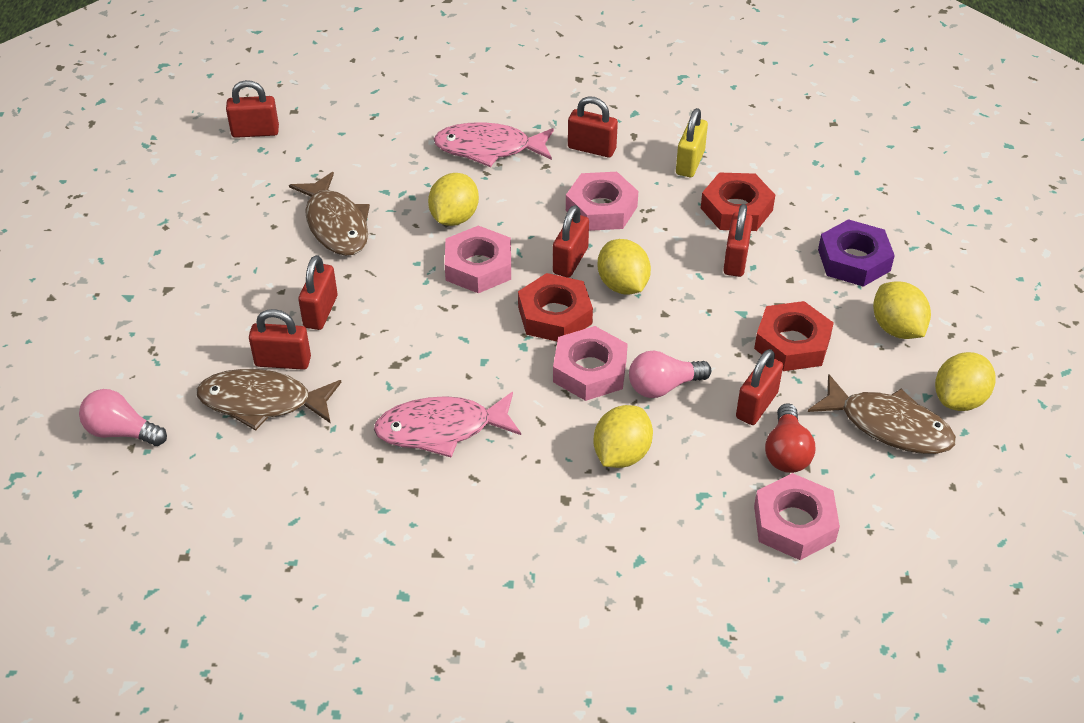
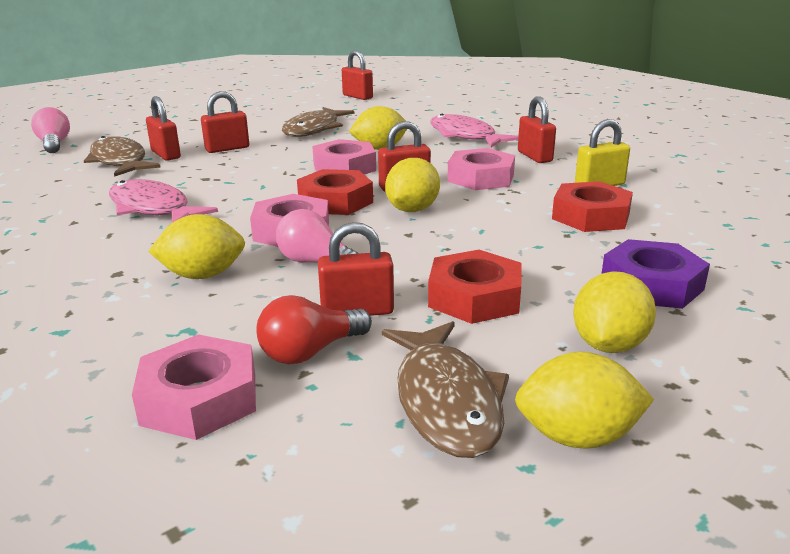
camera: 50 degrees right, 20 degrees down
(735, 260) = (530, 236): red padlock -> none

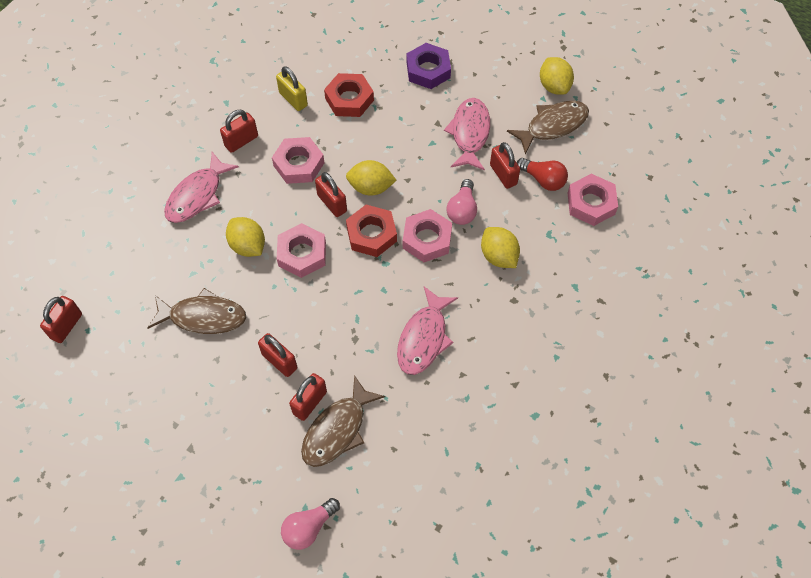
camera: 110 degrees left, 35 degrees up
(474, 297) = (470, 133): red nut -> pink fish
(608, 345) = (490, 82): yellow lemon -> none

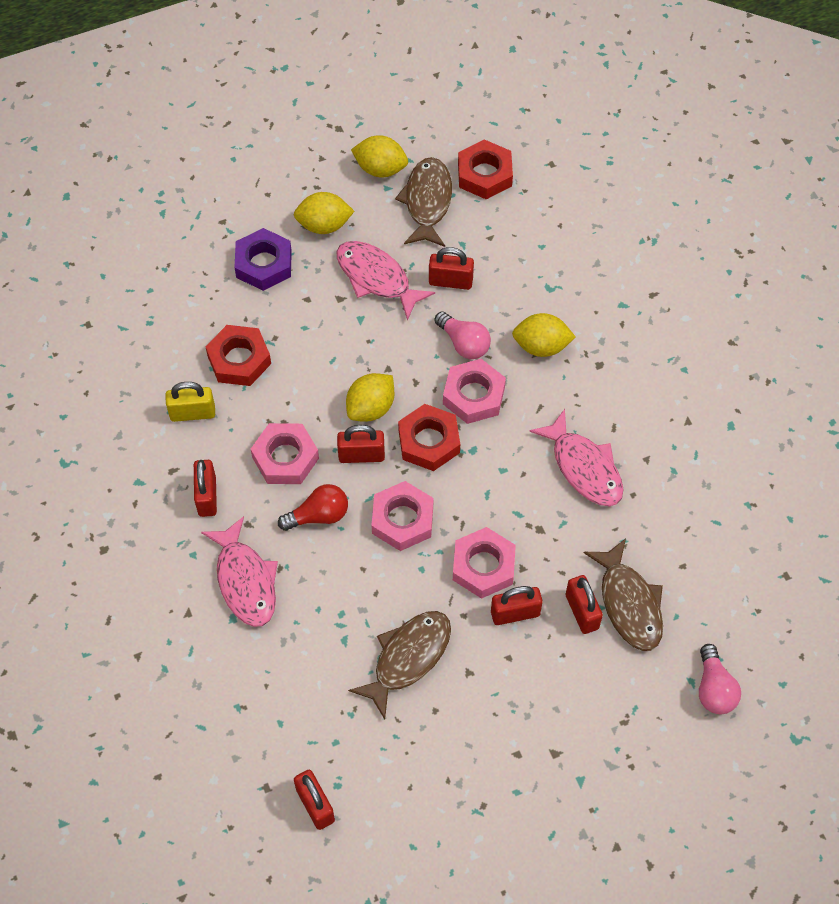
camera: 55 degrees left, 0 degrees up
(248, 246) = (352, 566): yellow lemon -> yellow lemon (324, 225)
(543, 180) = (484, 252): red light bulb -> red light bulb (318, 515)
(591, 203) = (542, 231): pink nut -> pink nut (483, 566)
(604, 144) = (484, 174): none -> red nut

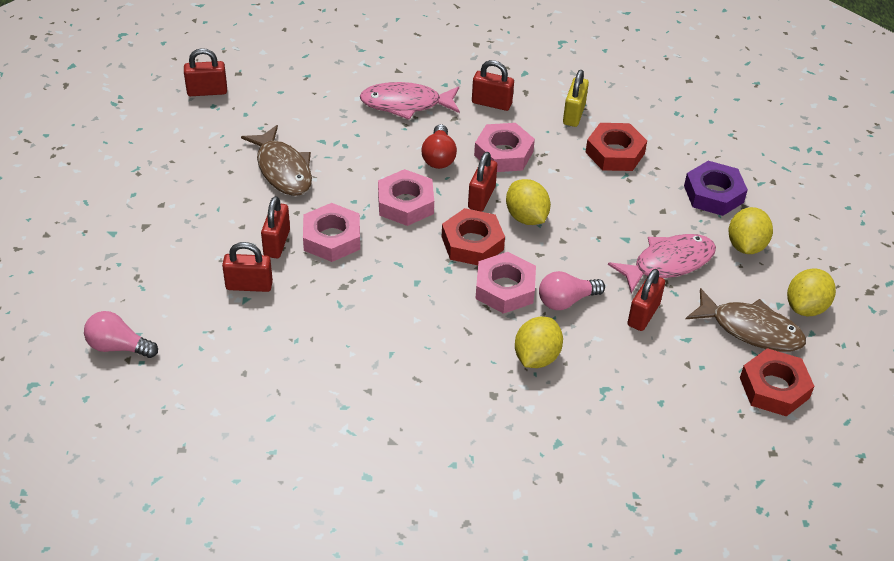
camera: 110 degrees right, 15 degrees down
(584, 467) = (386, 339): pink fish -> none
(629, 603) = (235, 319): brown fish -> none

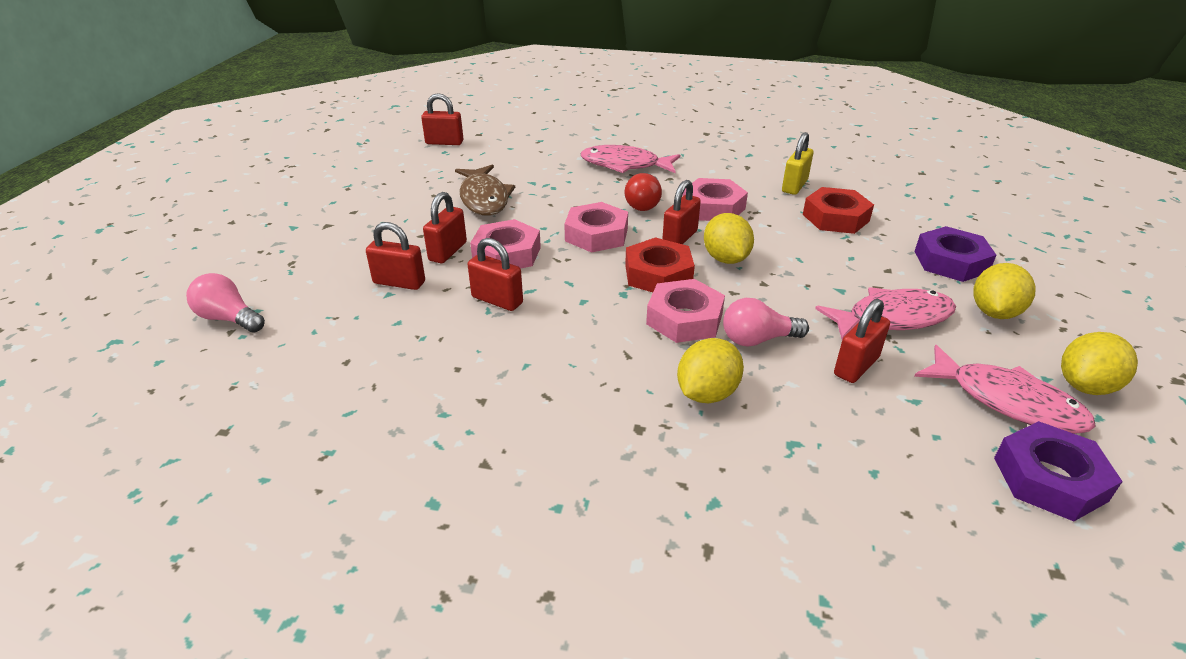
camera: 15 degrees right, 10 degrees down
(491, 103) = (710, 171): red padlock -> red padlock (497, 300)
(751, 329) = (1007, 401): brown fish -> pink fish
(774, 388) = (1049, 479): red nut -> purple nut

